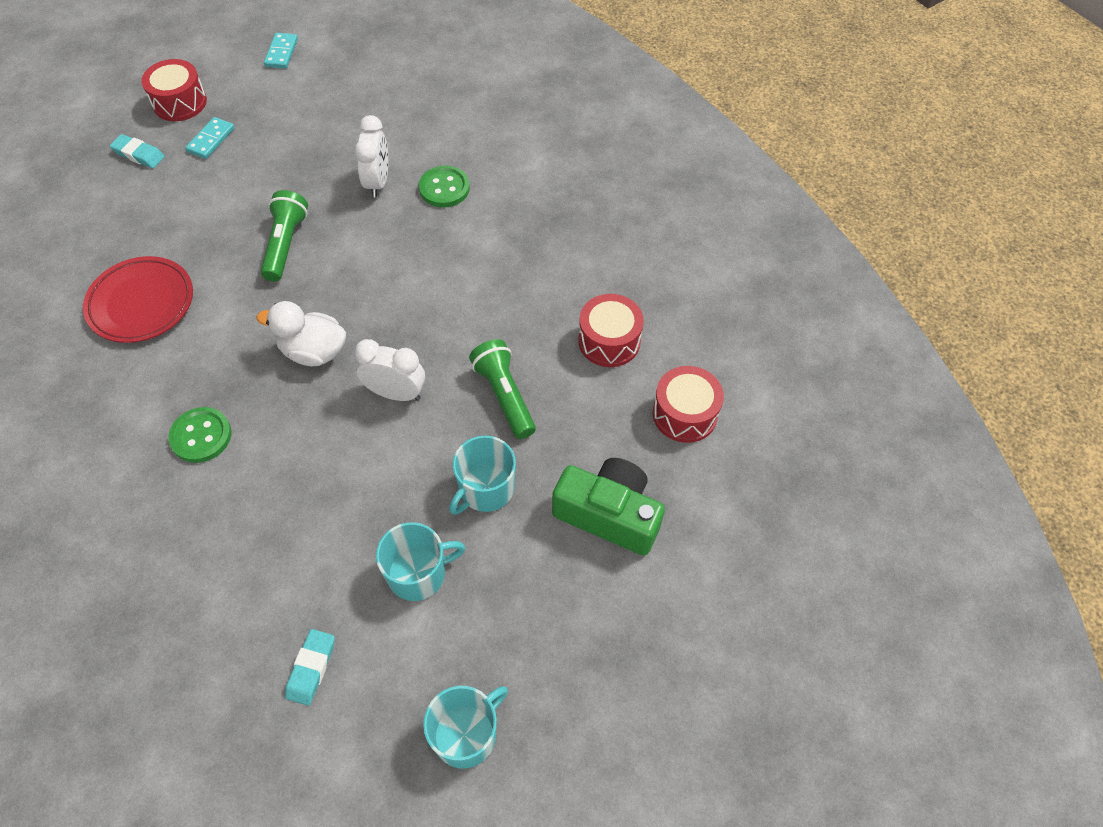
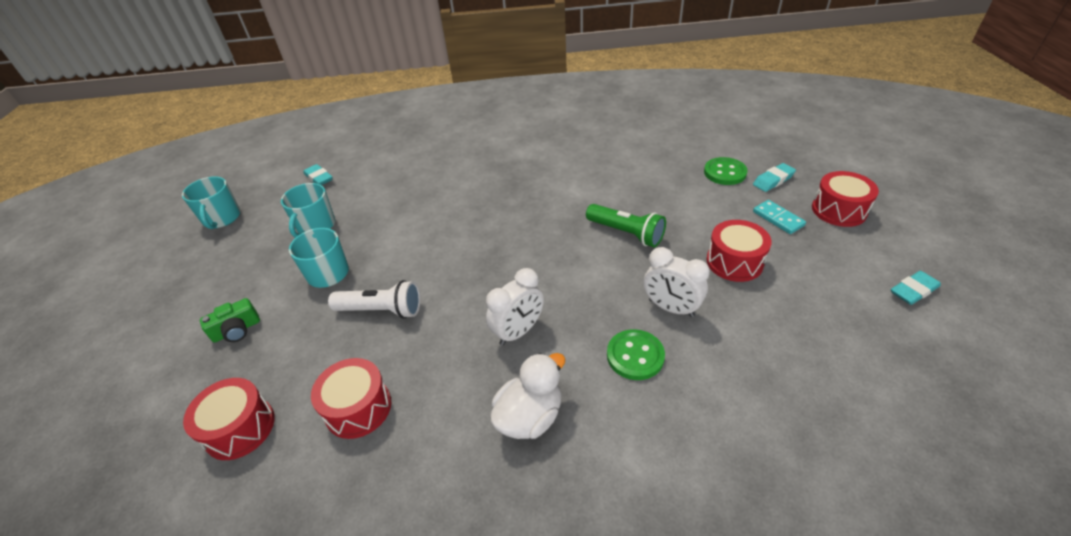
camera: 125 degrees right, 15 degrees down
(141, 303) = (613, 161): red plate -> none
(201, 436) = (490, 168): green button -> green button (724, 173)
(281, 53) = (913, 291): turquoise domino -> turquoise eraser
(294, 156) = (734, 262): none -> red drum
(313, 351) = (512, 224): white duck -> white duck (530, 416)
(396, 393) = (441, 253): white clock -> white clock (518, 331)
(504, 396) = (382, 310): green flashlight -> white flashlight
(609, 514) = (237, 330): green camera -> green camera, size x0.54

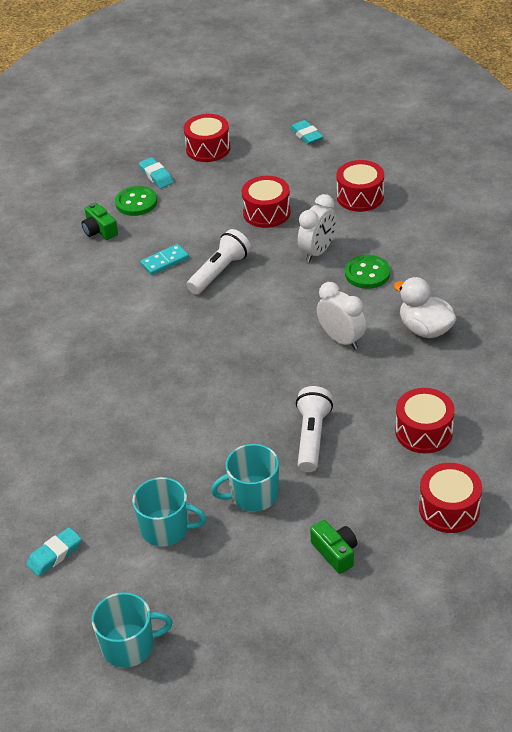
camera: 90 degrees left, 0 degrees up
(626, 233) = (219, 272): green flashlight -> white flashlight
(677, 157) = (99, 230): none -> green camera
(778, 218) = (213, 181): turquoise domino -> turquoise domino (165, 261)
(795, 348) = (360, 197): none -> red drum

